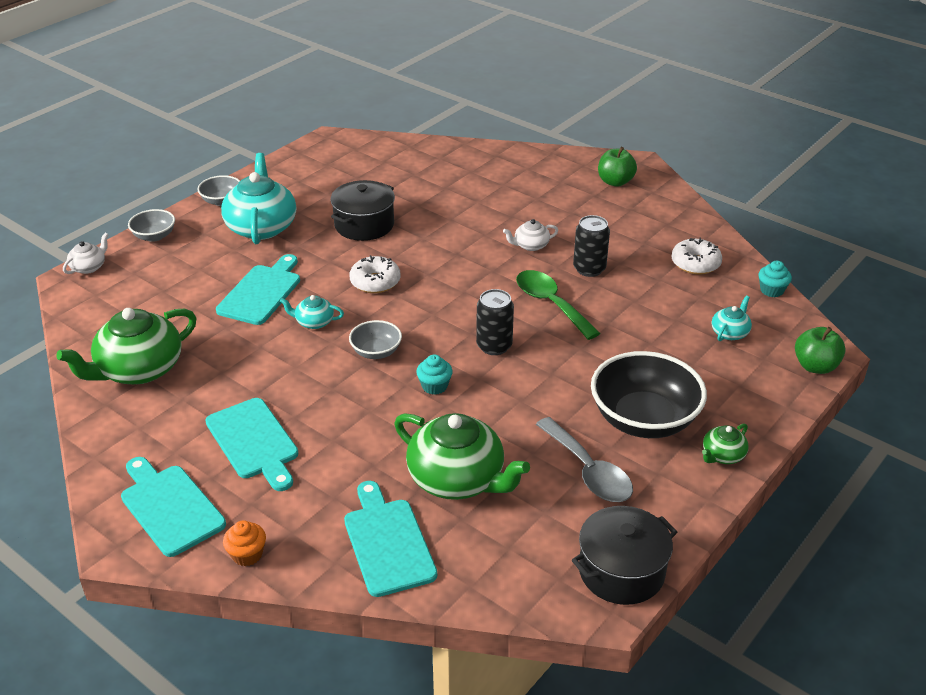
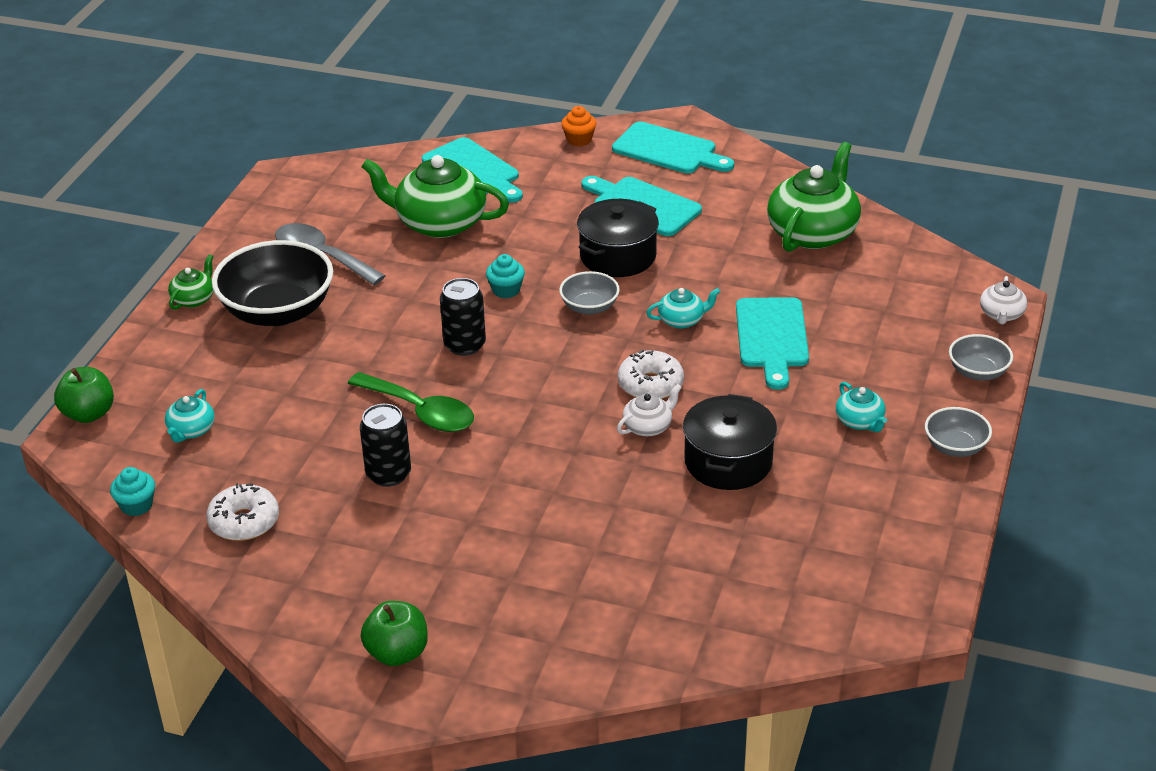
camera: 160 degrees right, 0 degrees up
(261, 227) = (860, 421): turquoise teapot -> turquoise teapot, size x0.47
(530, 245) = (482, 490): white teapot -> white teapot (648, 426)
(621, 571) = (274, 197): black pot -> black pot (618, 256)

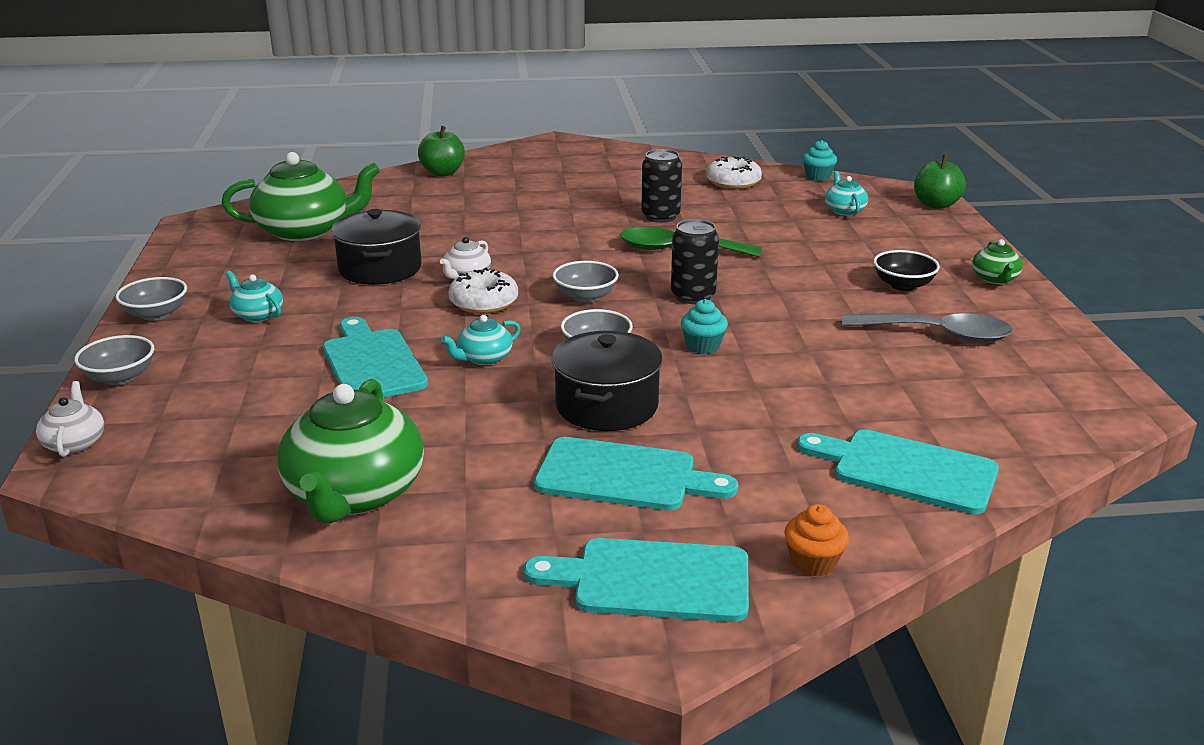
camera: 155 degrees right, 10 degrees down
(278, 311) = (903, 285): black bowl -> black bowl, size x0.50
(397, 653) = (562, 158): green apple -> green apple (443, 172)
(439, 223) = (861, 394): green teapot -> green teapot (305, 230)
(557, 368) = (585, 297): none -> grey bowl

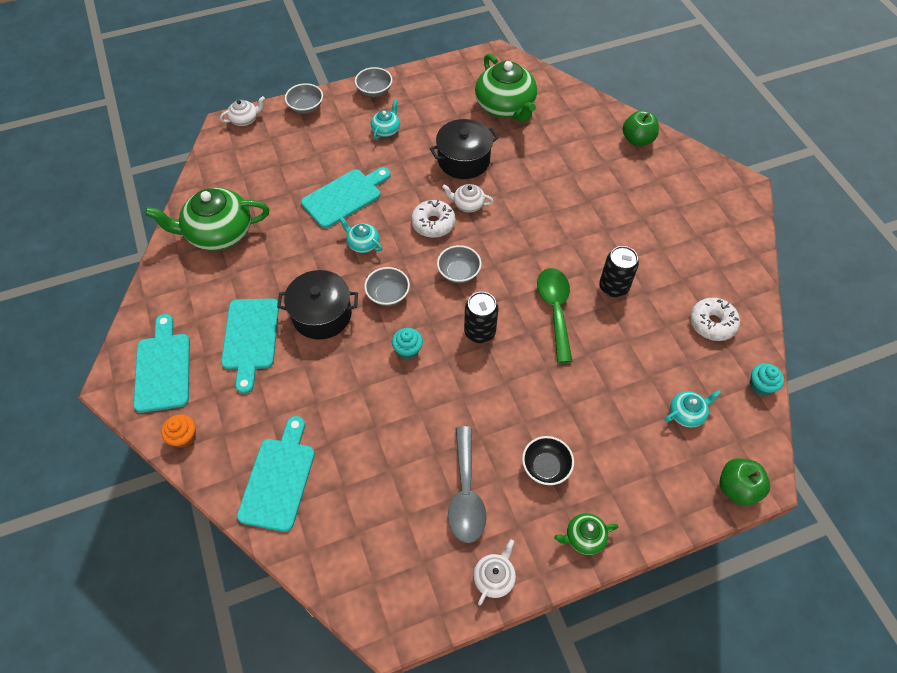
camera: 75 degrees right, 30 degrees up
(1050, 332) = (494, 577): none -> white teapot

